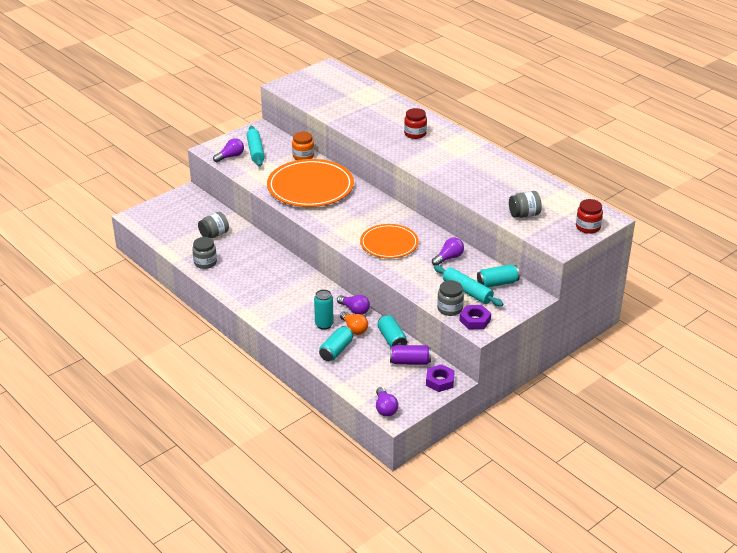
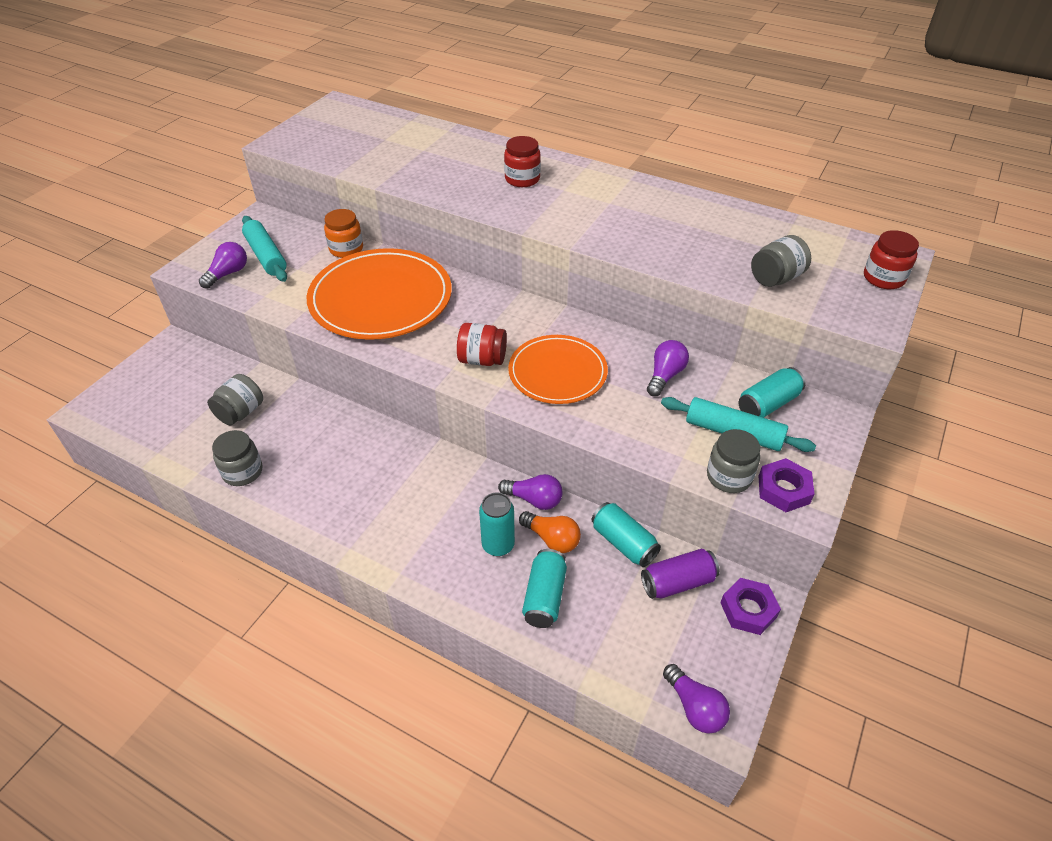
camera: 20 degrees left, 10 degrees up
(351, 229) = (482, 359): none -> red jar

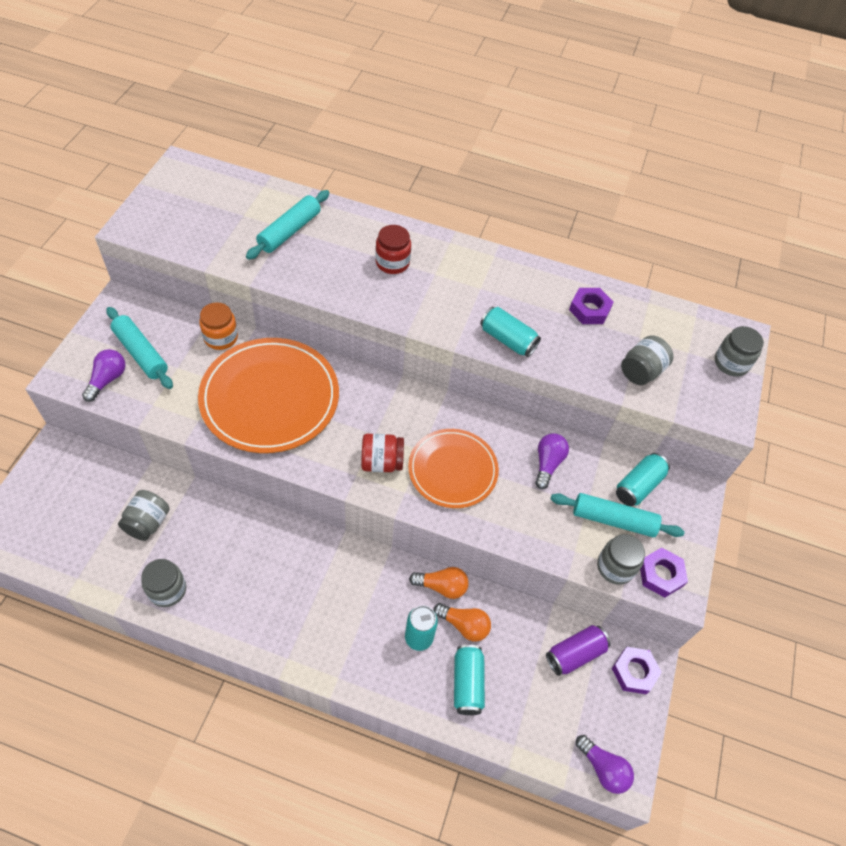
camera: 15 degrees left, 10 degrees up
(426, 152) = (289, 231): none -> turquoise rolling pin
(534, 499) = (441, 586): purple light bulb -> orange light bulb
(623, 543) = (525, 621): turquoise can -> turquoise can (507, 340)
(725, 225) = (589, 309): none -> purple nut
(883, 278) = (731, 363): red jar -> grey jar

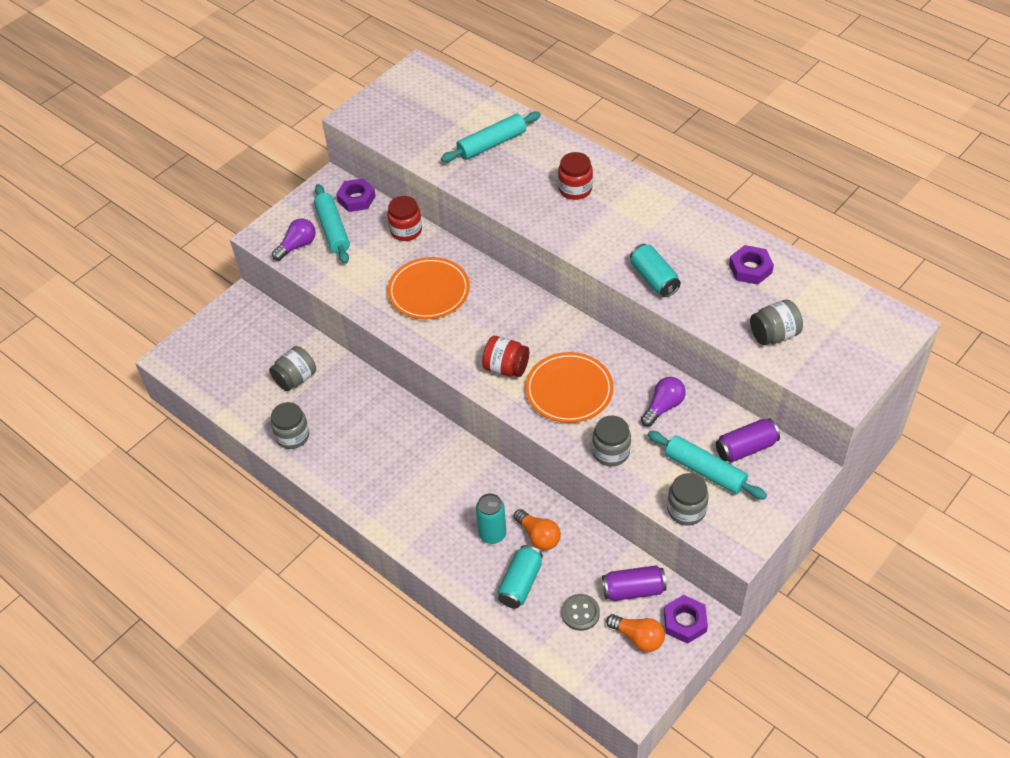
camera: 30 degrees right, 5 degrees down
(221, 337) = (406, 230): orange jar -> red jar
(270, 398) = (429, 291): orange plate -> orange plate, size x0.63
(441, 586) = (532, 499): orange light bulb -> orange light bulb (638, 637)
(537, 696) = (580, 613): none -> grey button
(603, 768) = (615, 688): purple light bulb -> none
(638, 486) = (746, 448): turquoise can -> purple can
(661, 574) = (728, 528): purple nut -> purple nut (356, 199)
(731, 363) = (874, 348): grey jar -> grey jar (611, 452)

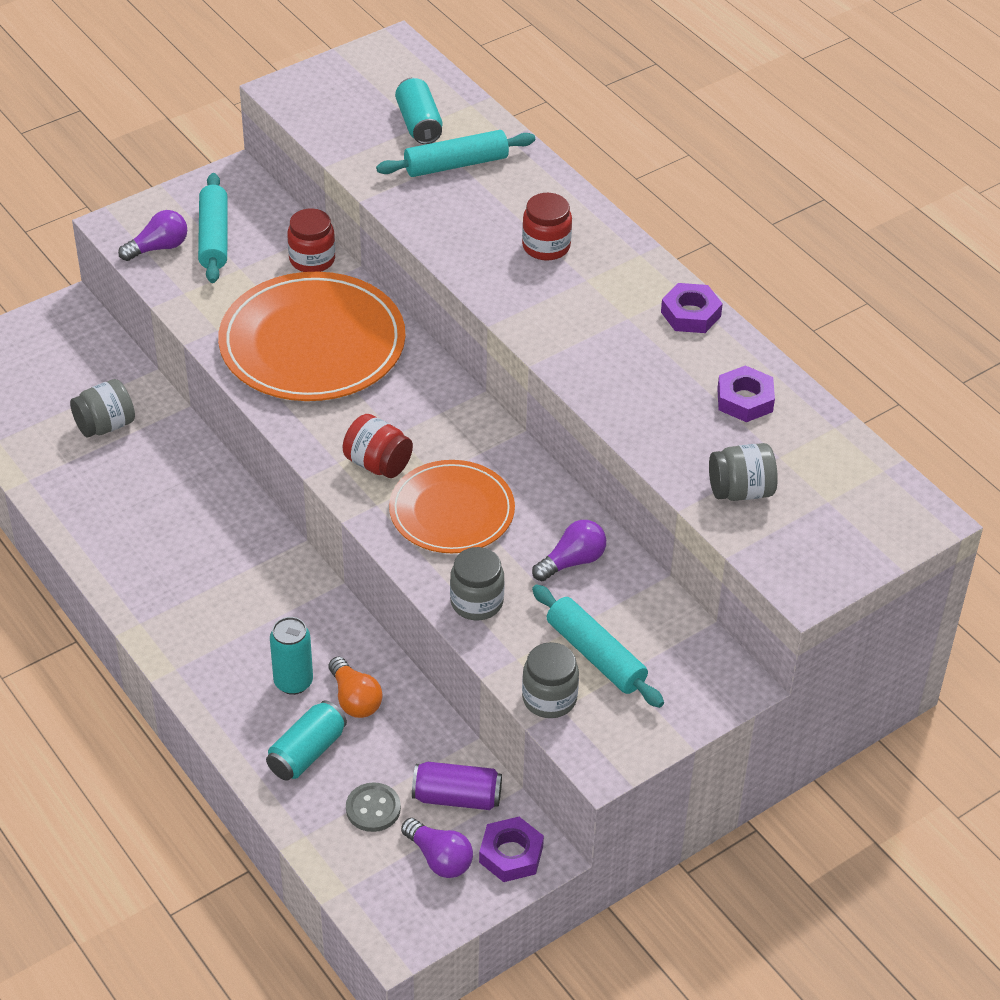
camera: 10 degrees right, 5 degrees down
(292, 436) = (74, 497): grey jar -> none
(356, 199) = (261, 204): purple nut -> purple nut (690, 314)
(429, 291) = (312, 343): orange plate -> orange plate, size x1.59
(638, 637) = (439, 858): orange light bulb -> purple light bulb
(654, 279) = (605, 384): turquoise can -> turquoise can (419, 124)
(746, 448) = (664, 640): purple can -> none

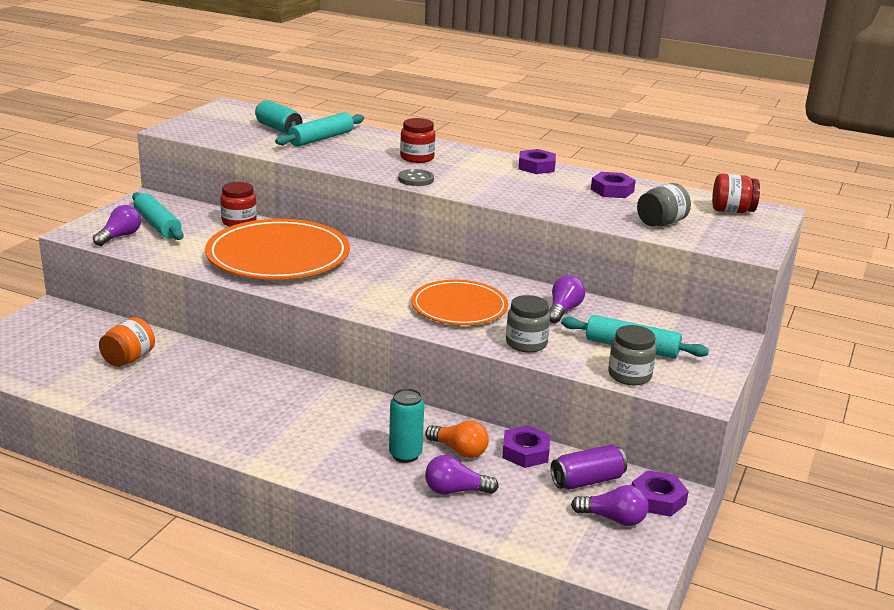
camera: 30 degrees left, 20 degrees down
(105, 425) = (129, 359): grey jar -> orange jar
(307, 752) = (455, 490): turquoise can -> purple light bulb
(373, 809) = (537, 506): grey button -> grey button (416, 179)
(378, 464) = (384, 297): red jar -> red jar (732, 211)
(424, 730) = (525, 452): none -> purple nut

